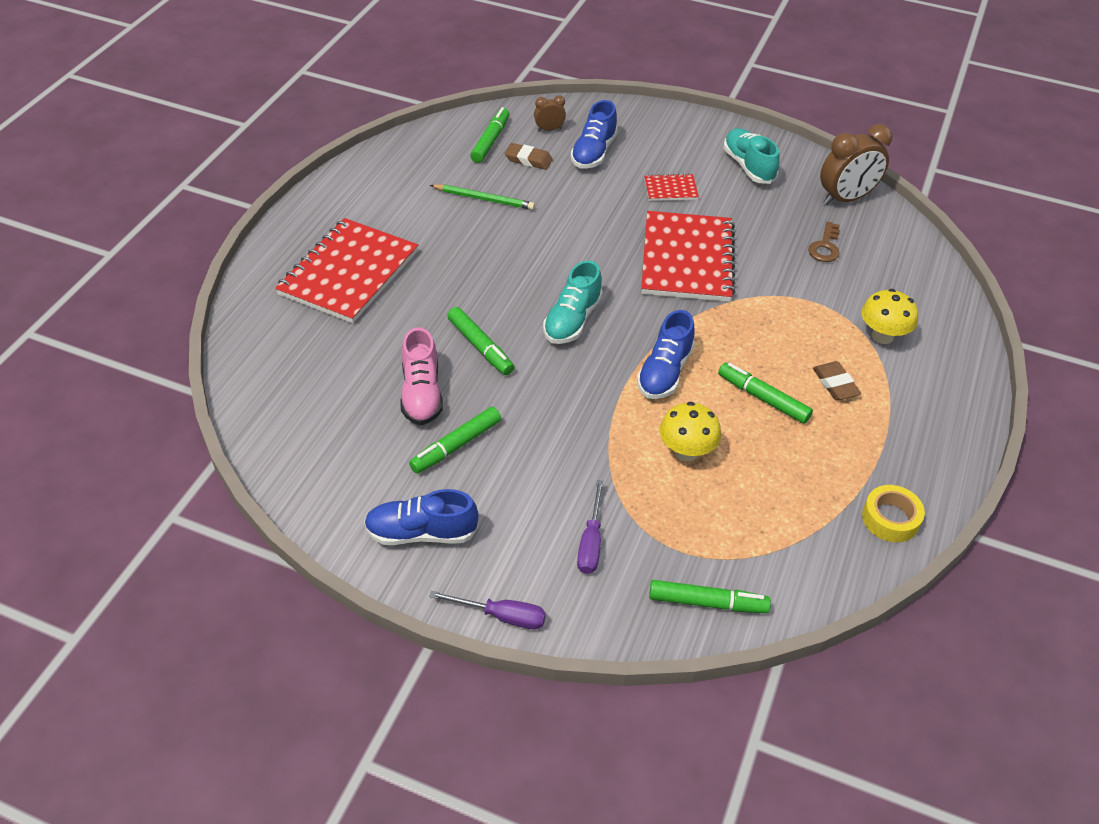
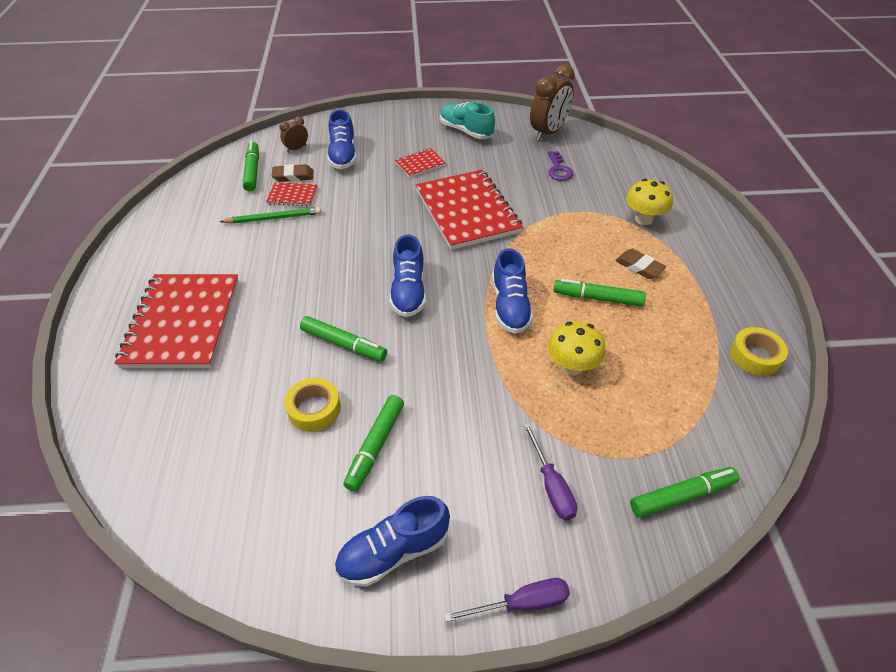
camera: 25 degrees left, 0 degrees up
(421, 394) = (314, 409): pink shoe -> yellow tape
(515, 181) = (292, 196): none -> red notebook
(572, 320) = (408, 291): turquoise shoe -> blue shoe
(825, 247) = (558, 169): brown key -> purple key

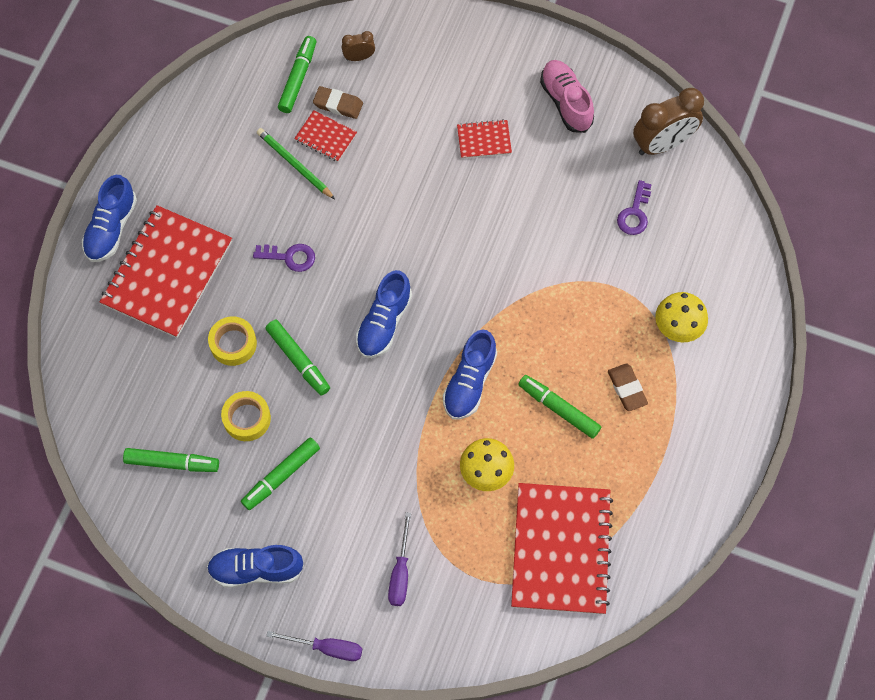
camera: 25 degrees right, 20 degrees up
(273, 218) = (294, 164): green pencil -> green pencil turned 150 degrees counterclockwise
(298, 275) = (290, 257): none -> purple key
(343, 155) = (405, 90): blue shoe -> blue shoe (111, 228)
(466, 131) = (566, 102): turquoise shoe -> pink shoe
(467, 211) = (496, 237): red notebook -> red notebook (560, 549)
(682, 496) = (497, 627): green marker -> green marker (172, 463)
(755, 356) = (659, 536): yellow tape -> yellow tape (233, 344)

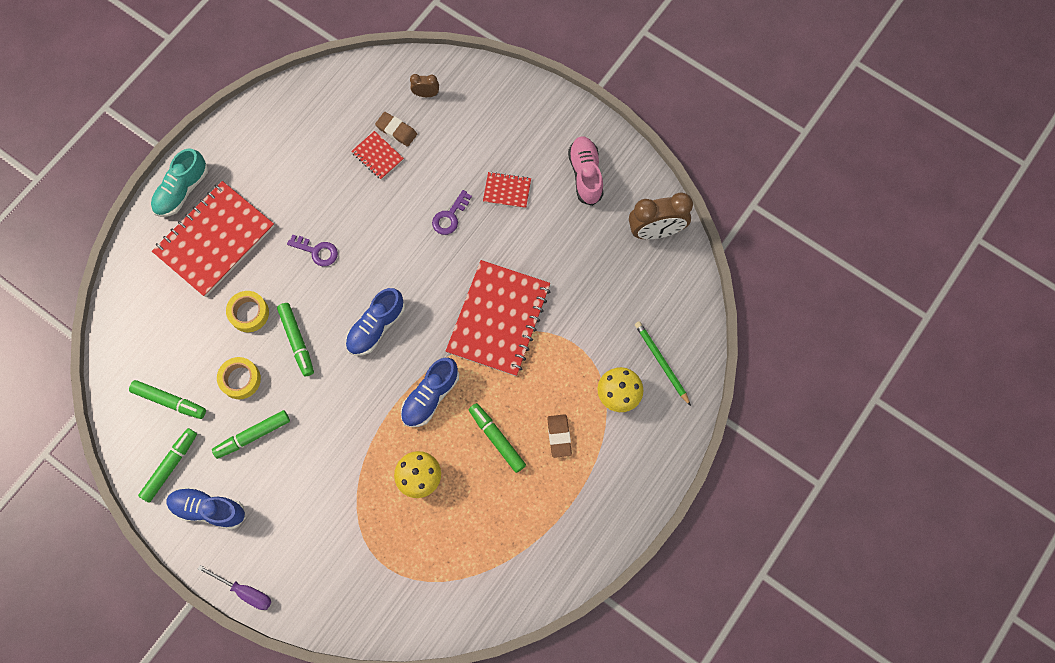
camera: 15 degrees right, 5 degrees up
(111, 228) = (182, 190): blue shoe -> turquoise shoe
(294, 164) = (345, 173): green pencil -> green pencil (661, 362)
(298, 78) = (371, 100): green marker -> green marker (170, 466)
(400, 572) = (323, 544): purple screwdriver -> none
(560, 549) = (460, 560): red notebook -> red notebook (498, 319)
(634, 213) = (613, 286): purple key -> purple key (450, 216)

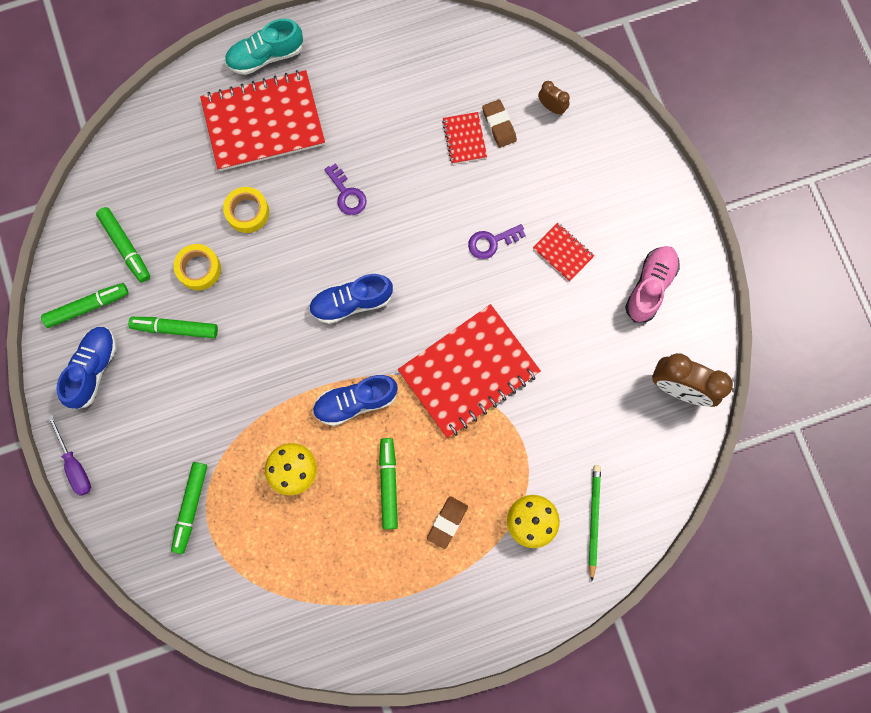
camera: 35 degrees right, 5 degrees up
(209, 509) = (93, 369): blue shoe -> blue shoe turned 60 degrees clockwise
(297, 341) = (272, 267): green marker -> green marker (191, 507)

